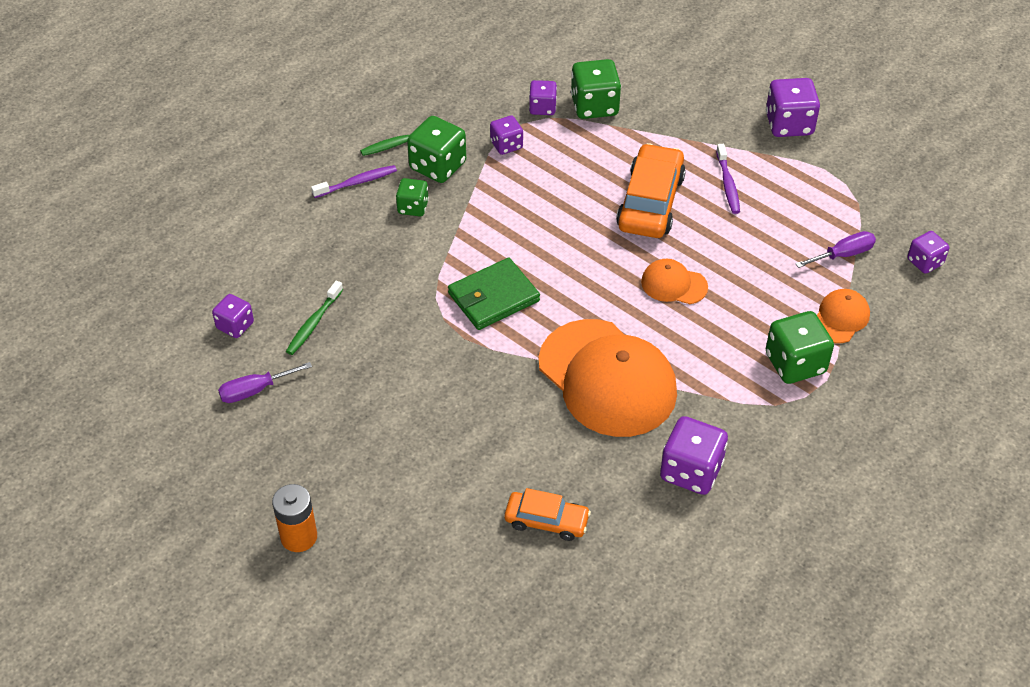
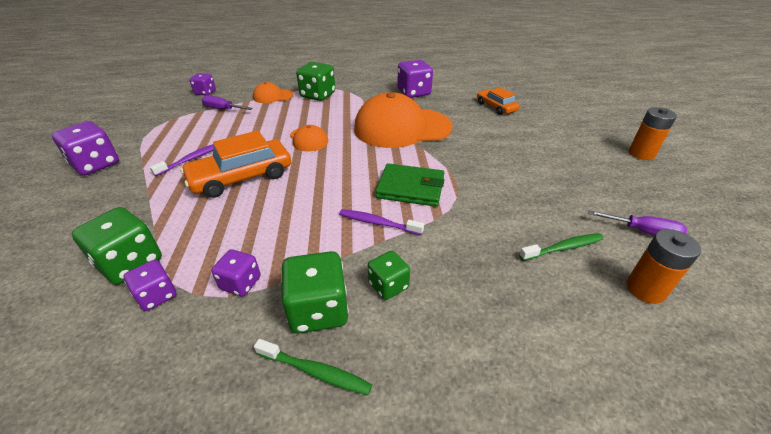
camera: 135 degrees left, 10 degrees down
(235, 325) = (645, 289): purple dice -> orange battery
(357, 182) = (411, 355): purple toothbrush -> purple toothbrush (378, 223)
(607, 378) = (402, 128): orange cap -> orange cap turned 105 degrees counterclockwise

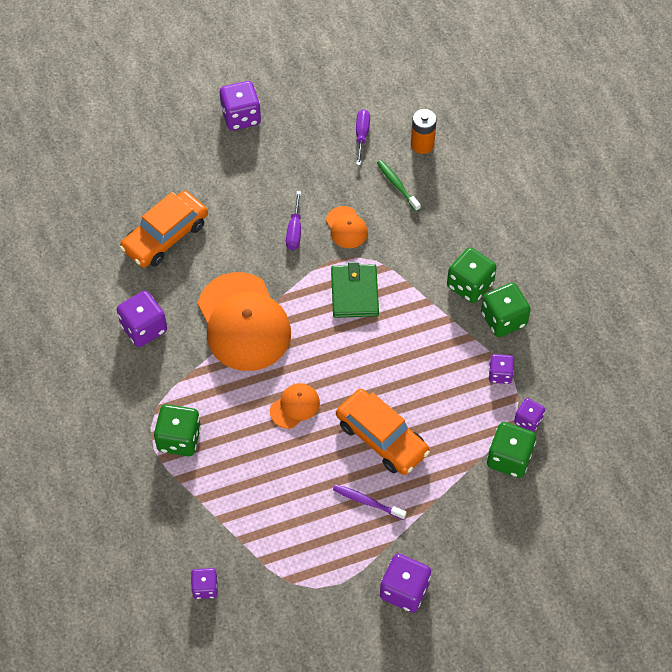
camera: 105 degrees left, 20 degrees up
(222, 109) = (249, 535): purple screwdriver -> purple screwdriver (294, 231)
(273, 96) = (196, 493): orange cap -> orange cap (346, 227)
(315, 371) = (543, 306): green toothbrush -> none
(378, 223) = (409, 306): purple toothbrush -> none
(388, 285) = (470, 285): green dice -> green dice, size x1.66
(496, 107) = (165, 236): orange car -> orange car, size x1.68
(641, 153) = (241, 116): orange battery -> purple dice

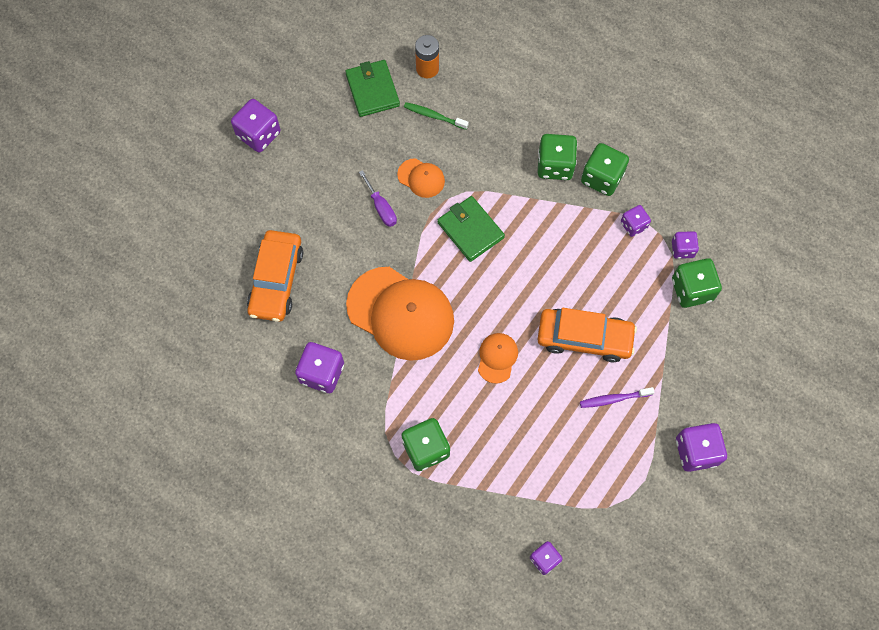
camera: 35 degrees left, 10 degrees up
(362, 135) = (372, 90): purple screwdriver -> green wallet

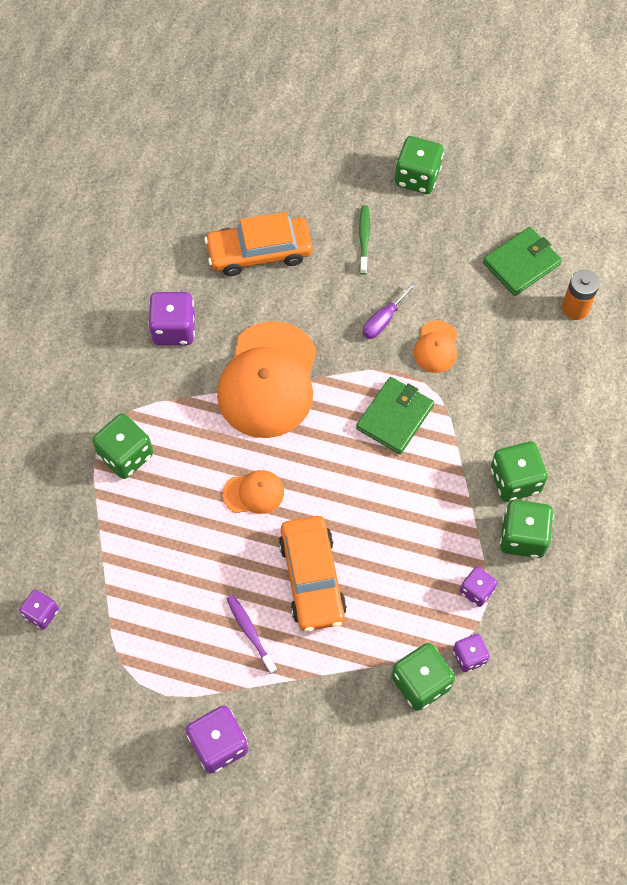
camera: 70 degrees right, 5 degrees down
(258, 134) = (417, 177): purple dice -> green dice
(434, 116) = (518, 334): green toothbrush -> green toothbrush (364, 239)

